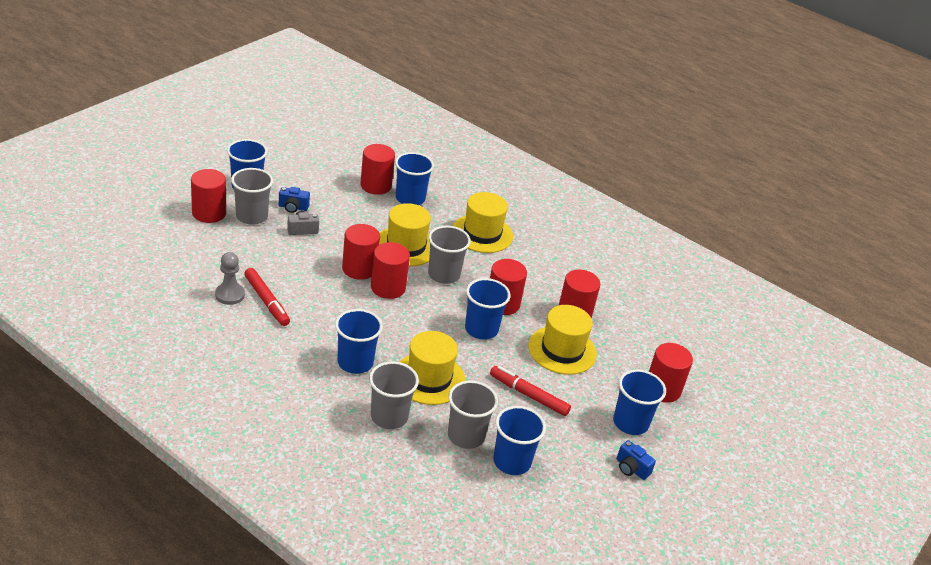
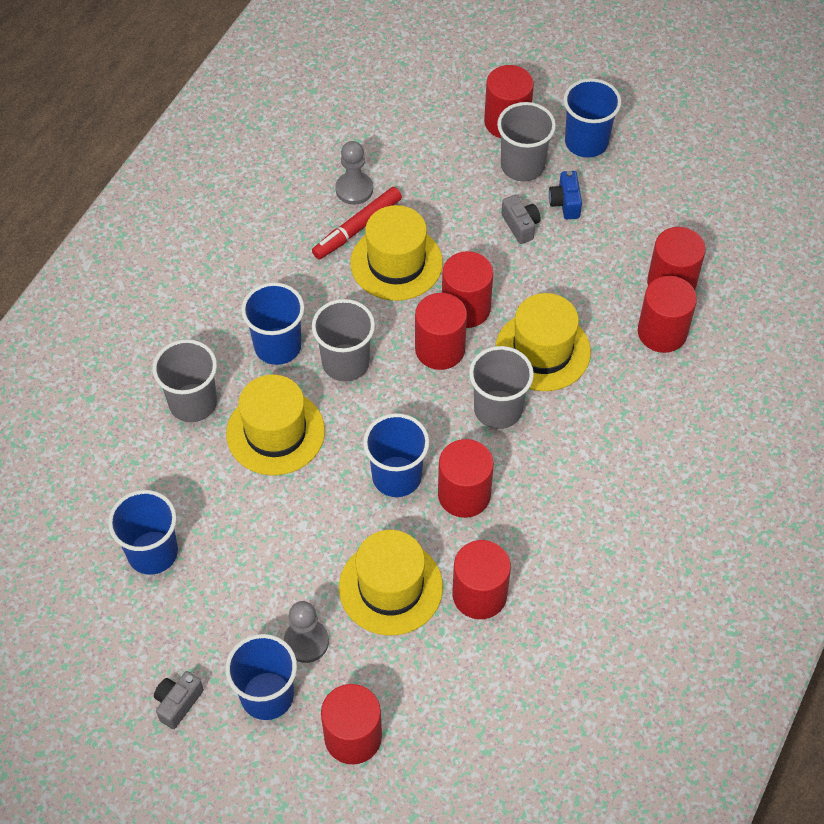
camera: 85 degrees right, 20 degrees up
(410, 198) = (662, 332): blue cup -> red cylinder
(466, 436) = (183, 493): grey cup -> grey cup (345, 363)
(482, 233) = (621, 441): yellow hat -> yellow hat (396, 263)
(528, 395) = (282, 555): red marker -> none
(594, 396) = (306, 642): none -> grey pawn
(631, 468) = (178, 703): blue camera -> grey camera

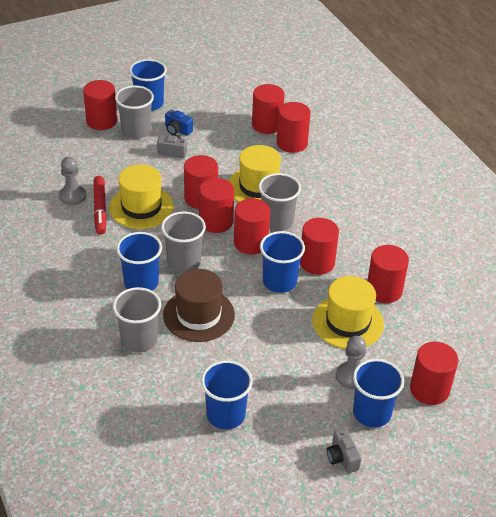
camera: 55 degrees left, 15 degrees down
(275, 432) = (199, 315): yellow hat -> brown hat
(436, 406) = (251, 242): none -> red cylinder

